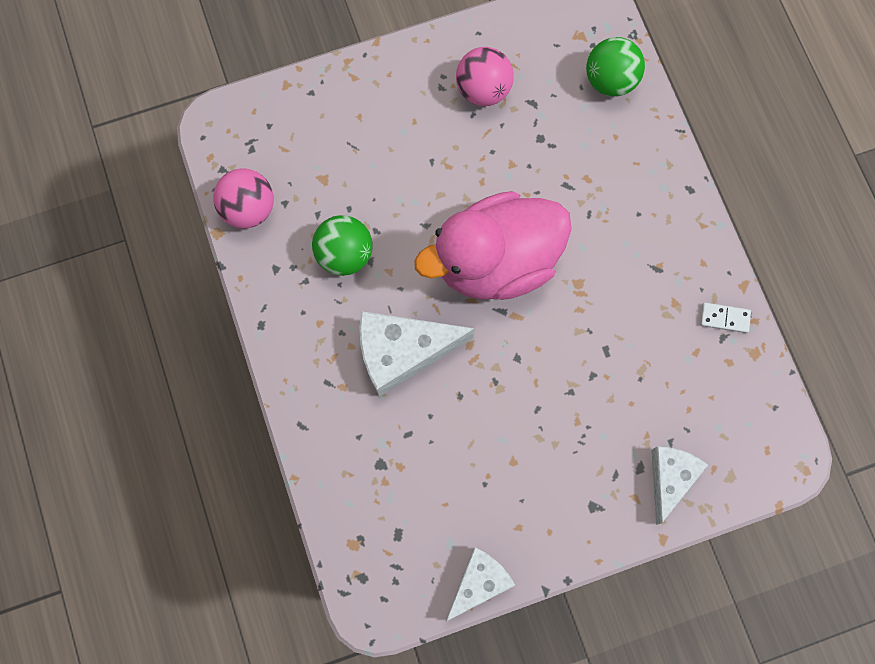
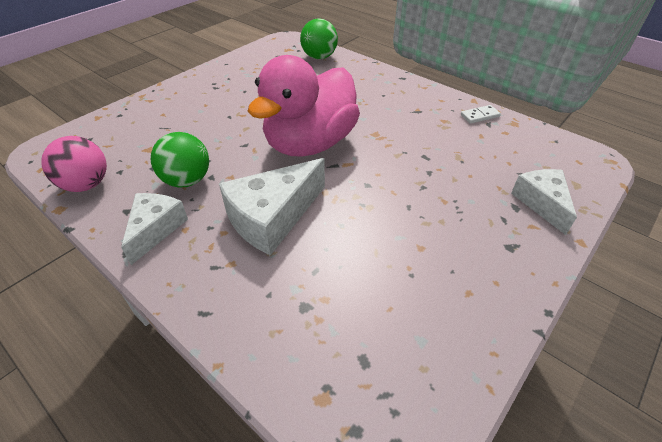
camera: 30 degrees left, 30 degrees down
(478, 582) = (477, 361): white cheese -> white cheese (155, 229)
(483, 90) = (244, 80): pink ball -> none

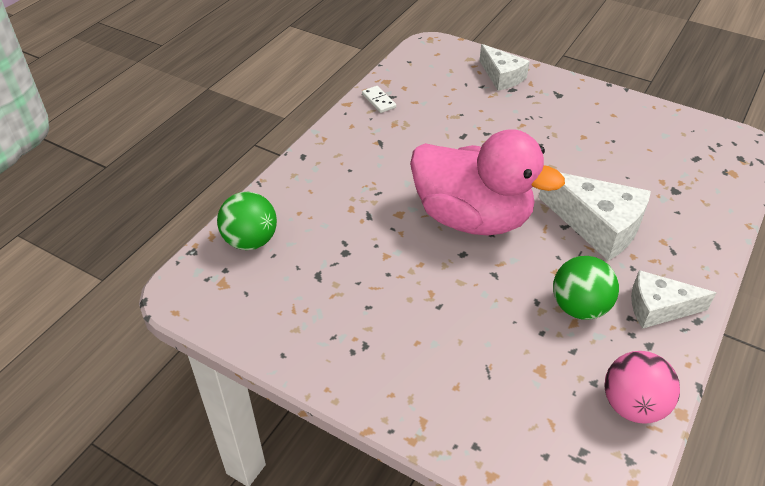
camera: 100 degrees left, 0 degrees up
(541, 203) = (502, 76): white cheese -> white cheese turned 105 degrees counterclockwise

